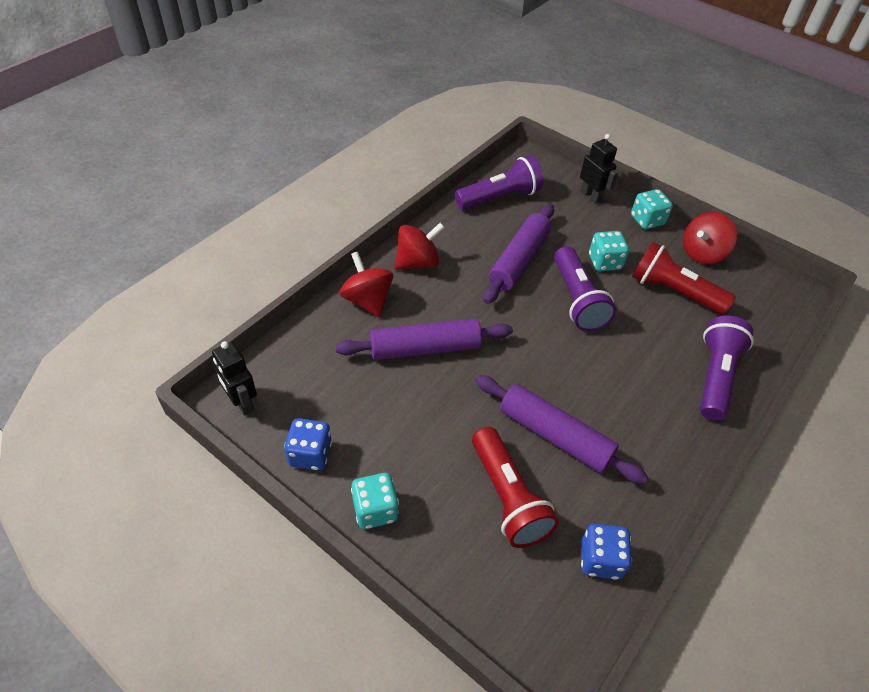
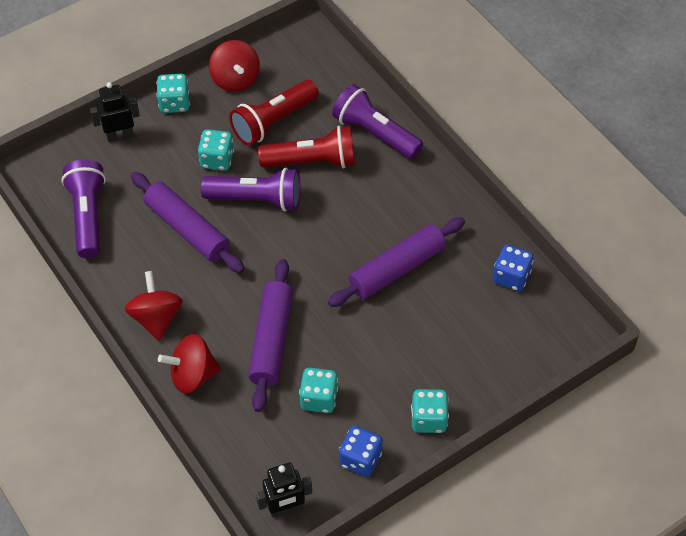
camera: 70 degrees left, 5 degrees up
(371, 401) = (318, 398): none -> turquoise dice
(507, 497) = (444, 321): red flashlight -> red flashlight (312, 161)

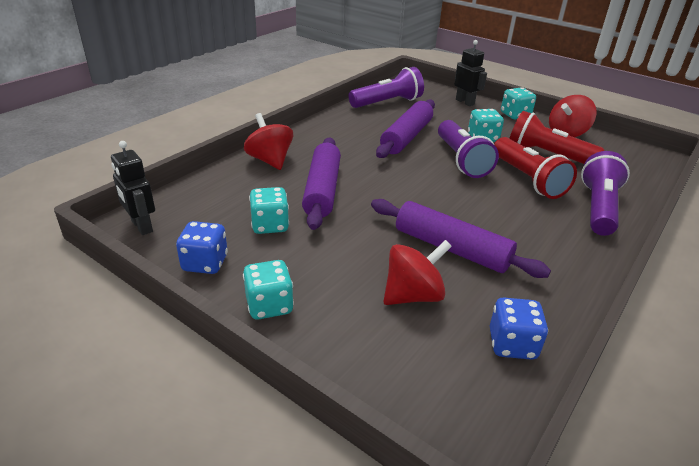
camera: 70 degrees right, 20 degrees down
(156, 318) = (316, 138): red spinning top -> red spinning top (413, 295)
(272, 340) = (322, 190): purple rolling pin -> purple rolling pin turned 75 degrees counterclockwise

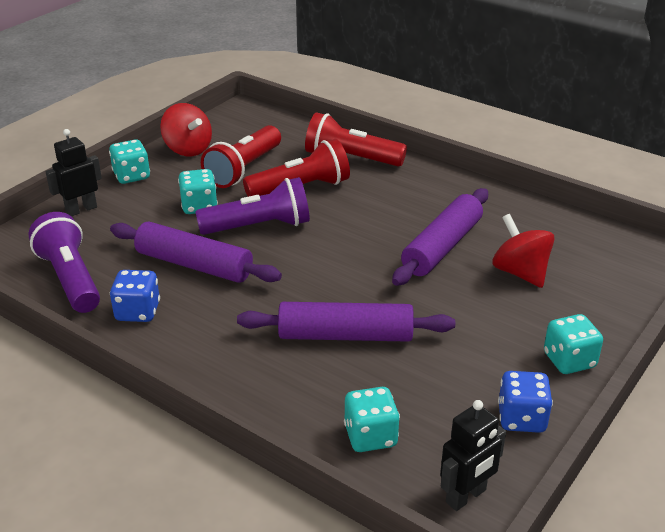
camera: 90 degrees left, 0 degrees up
(270, 160) = (268, 391): red spinning top -> none
(270, 225) = (433, 374): turquoise dice -> turquoise dice (370, 436)
(512, 344) = (559, 228): blue dice -> blue dice (138, 312)
(598, 207) = (351, 158): purple flashlight -> red flashlight

